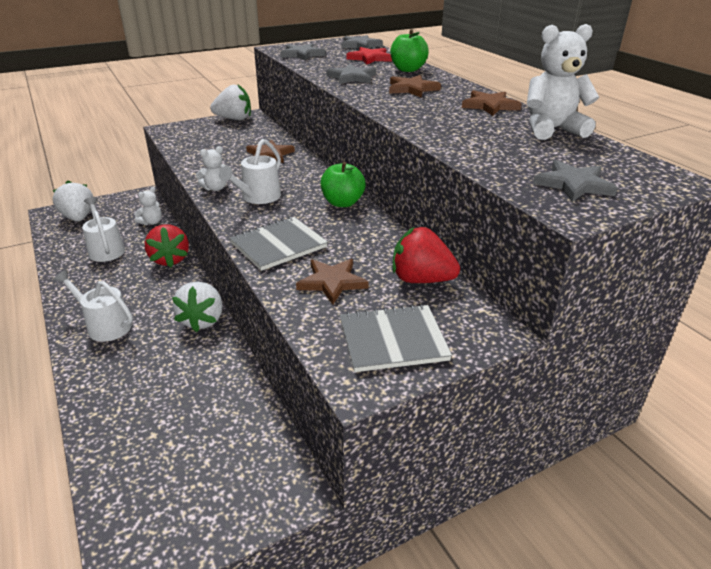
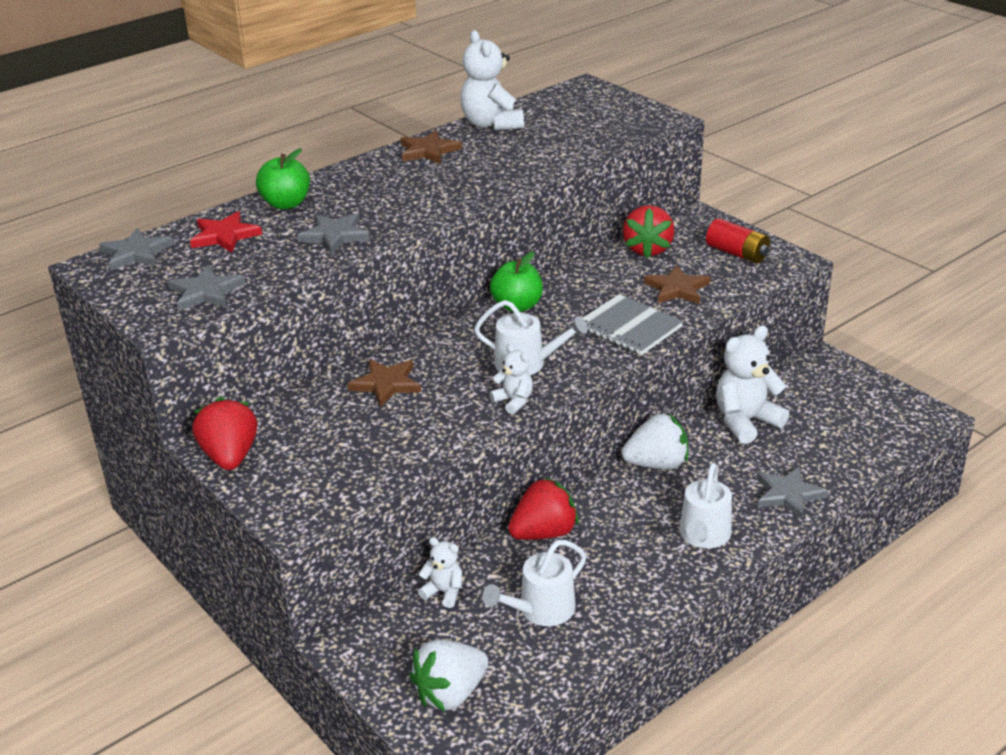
camera: 100 degrees left, 0 degrees up
(223, 387) = (745, 421): none -> white teddy bear
(234, 119) = (230, 456): white strawberry -> red strawberry
(393, 340) = (737, 253): grey notebook -> red battery
(412, 89) = (377, 194): brown star -> none
(574, 184) = (614, 117): grey star -> grey star (788, 494)

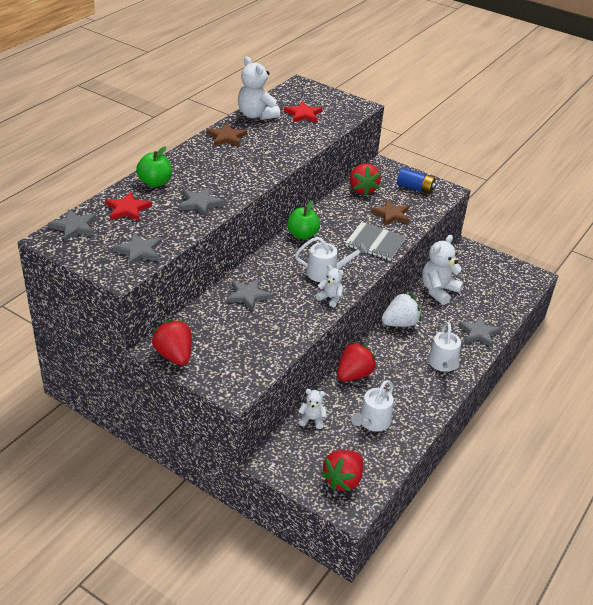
camera: 20 degrees left, 5 degrees up
(386, 384) = (248, 295): brown star -> grey star
(450, 693) = (343, 480): white strawberry -> red strawberry
(565, 126) = (303, 114): none -> red star
(737, 253) = (415, 188): red battery -> blue battery

